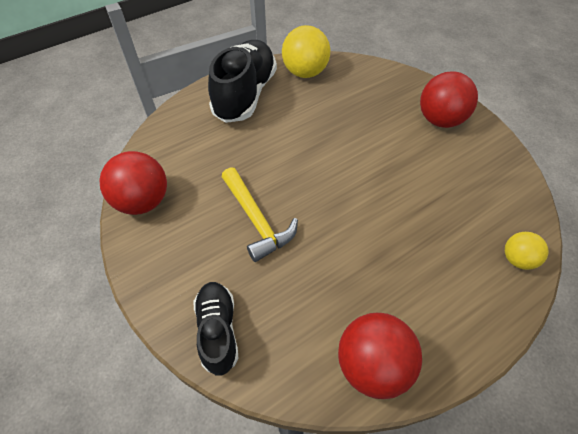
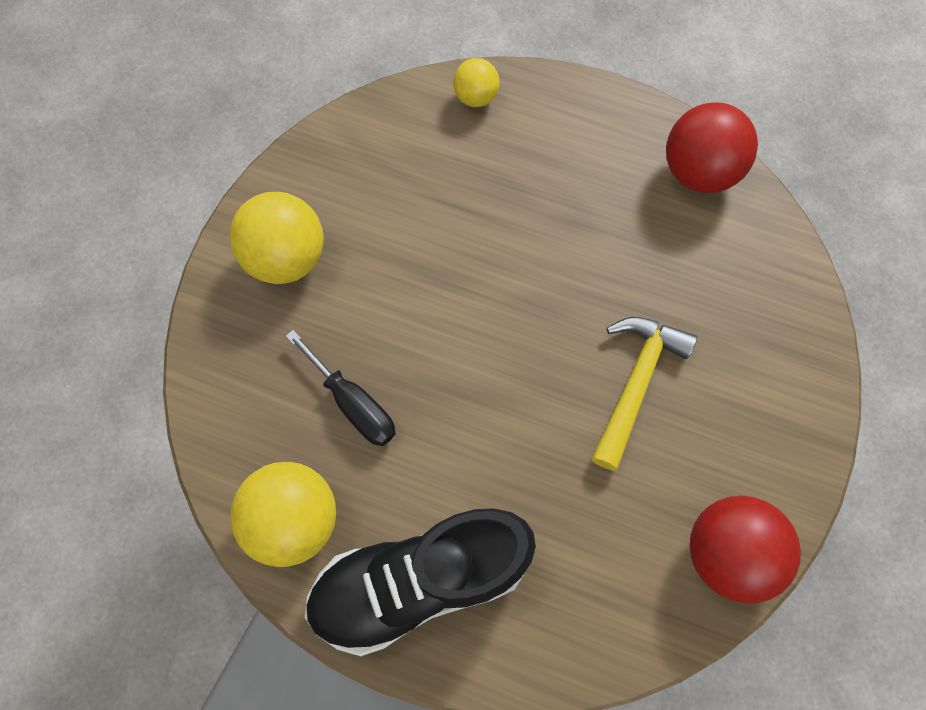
camera: 125 degrees left, 15 degrees up
(218, 330) = (788, 325): black shoe -> none
(341, 109) = (353, 404): none -> black screwdriver
(440, 120) = (287, 258): red ball -> yellow ball

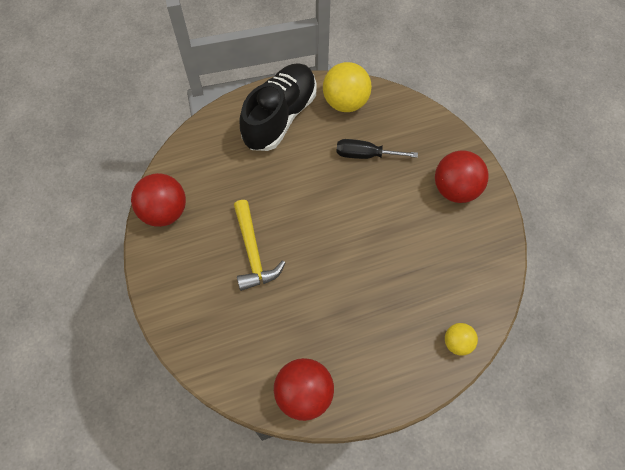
camera: 140 degrees right, 5 degrees down
(287, 258) = (455, 189): yellow ball -> red ball

